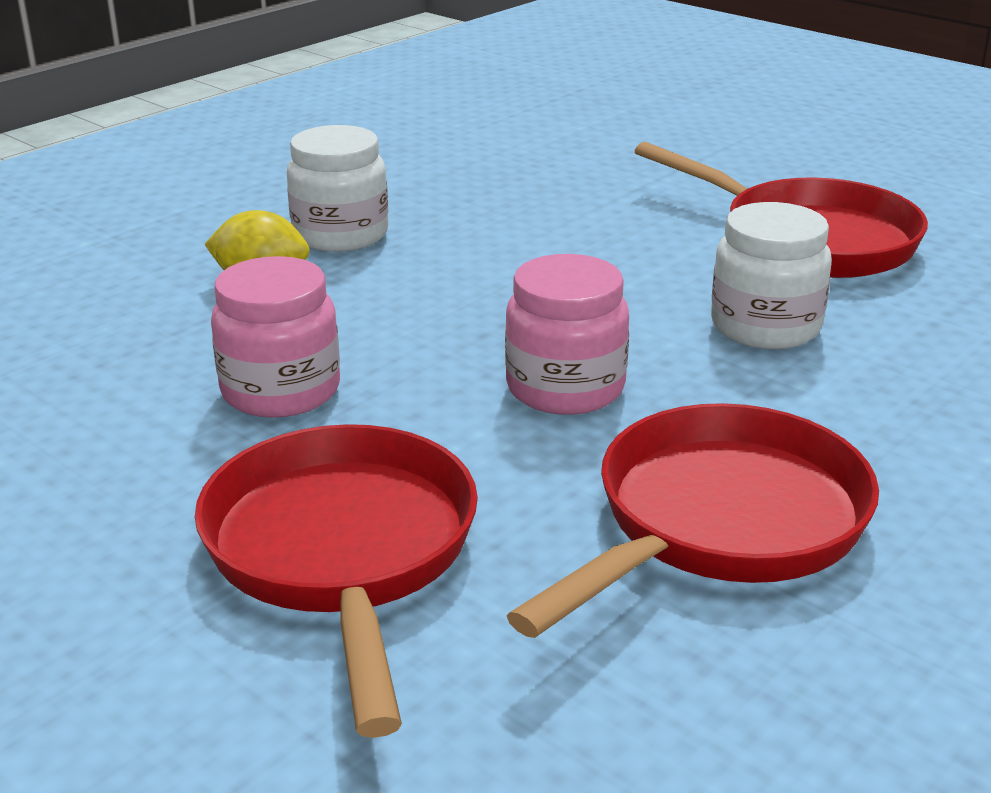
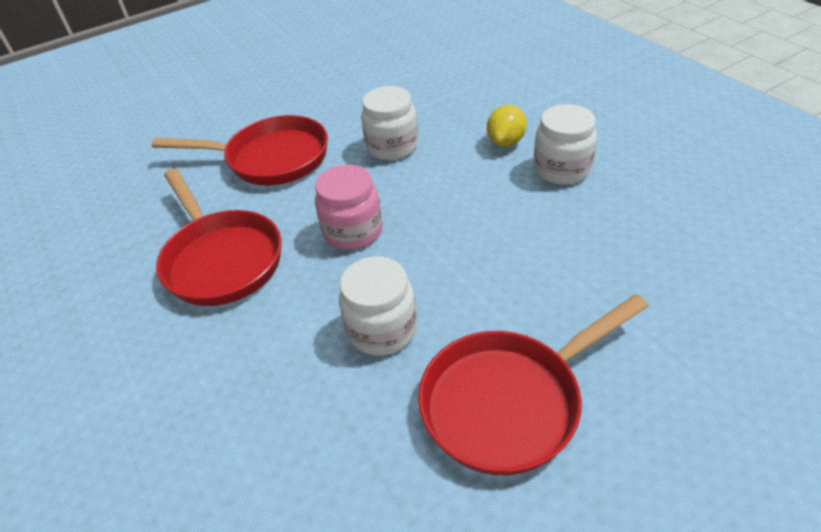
camera: 110 degrees right, 15 degrees up
(281, 391) = (392, 147): pink jar -> white jar

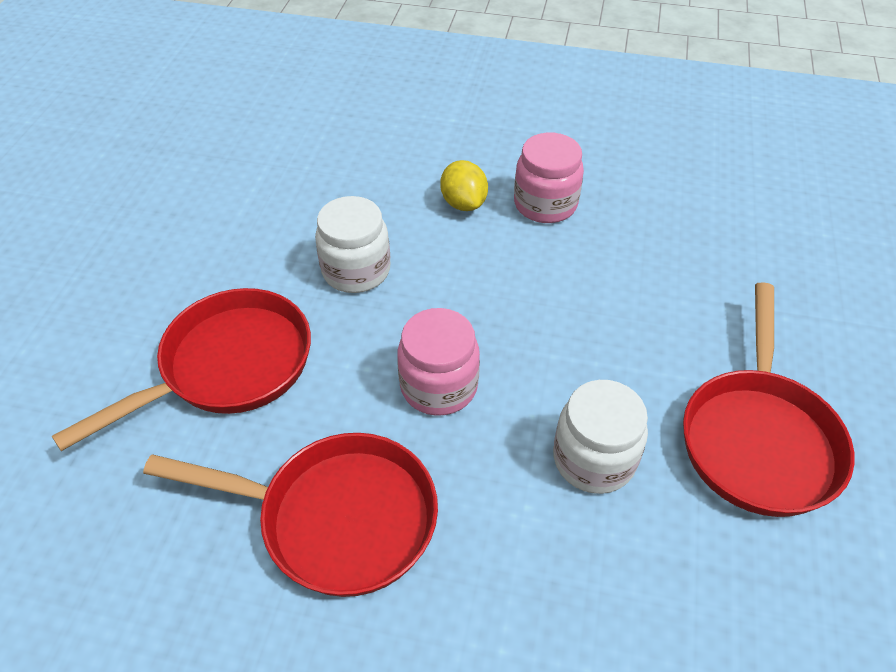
camera: 50 degrees left, 5 degrees up
(562, 169) = (545, 204): white jar -> pink jar

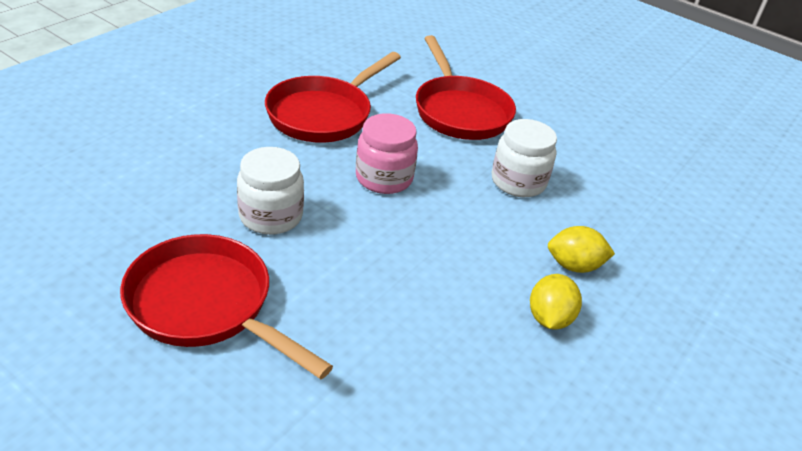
camera: 110 degrees right, 10 degrees down
(545, 204) = (549, 318): pink jar -> yellow lemon

